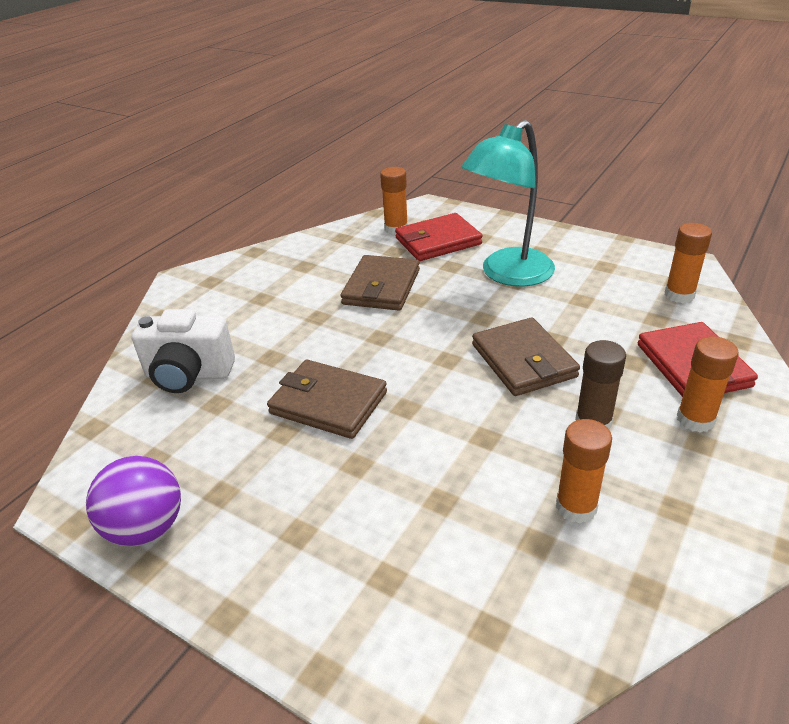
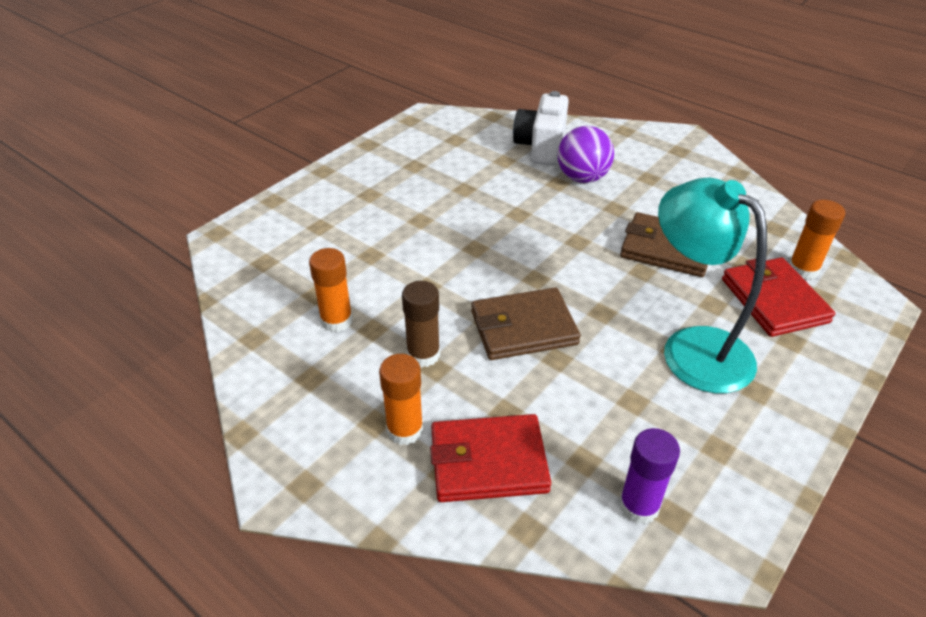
camera: 95 degrees right, 5 degrees up
(146, 528) = (396, 142): purple ball -> purple ball (582, 178)
(328, 403) = (491, 210): brown wallet -> none
(679, 295) = (639, 506): orange glue stick -> purple glue stick

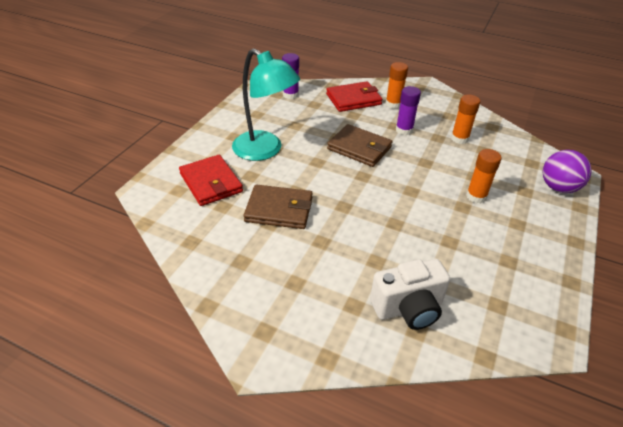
camera: 165 degrees right, 0 degrees up
(423, 355) = (404, 130): brown glue stick -> purple glue stick
(523, 328) = (359, 148): brown wallet -> brown wallet turned 60 degrees clockwise
(541, 147) = (408, 308): white camera -> white camera turned 75 degrees clockwise
(582, 178) = (356, 271): purple ball -> purple ball (558, 188)
(803, 270) = (183, 207): orange glue stick -> orange glue stick (476, 196)

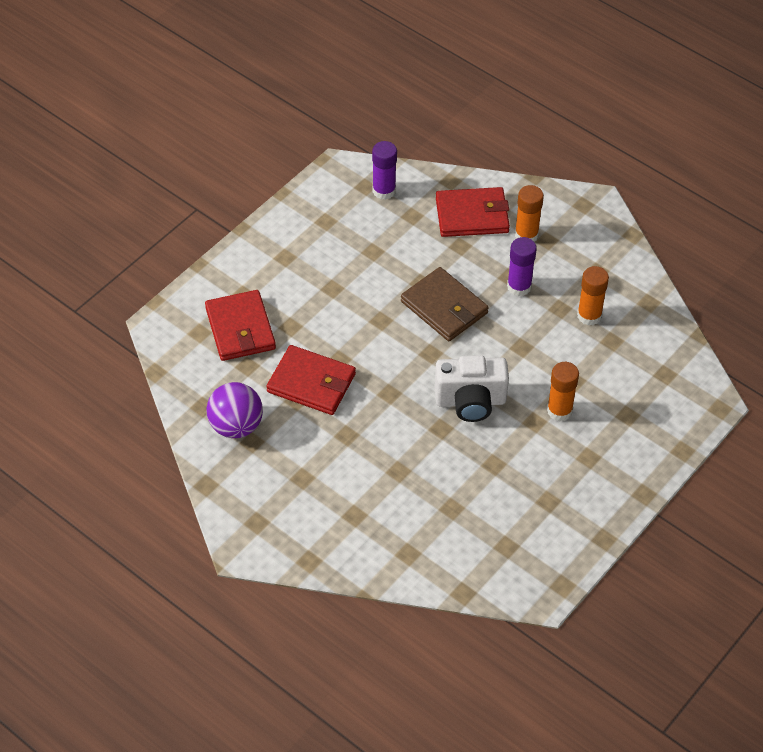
camera: 15 degrees right, 10 degrees up
(265, 150) = (319, 289): turquoise lamp -> none
(279, 210) = (311, 383): brown wallet -> red wallet
(408, 308) = (409, 530): white camera -> white camera (470, 401)
(558, 188) = (674, 418): purple ball -> purple ball (236, 426)

